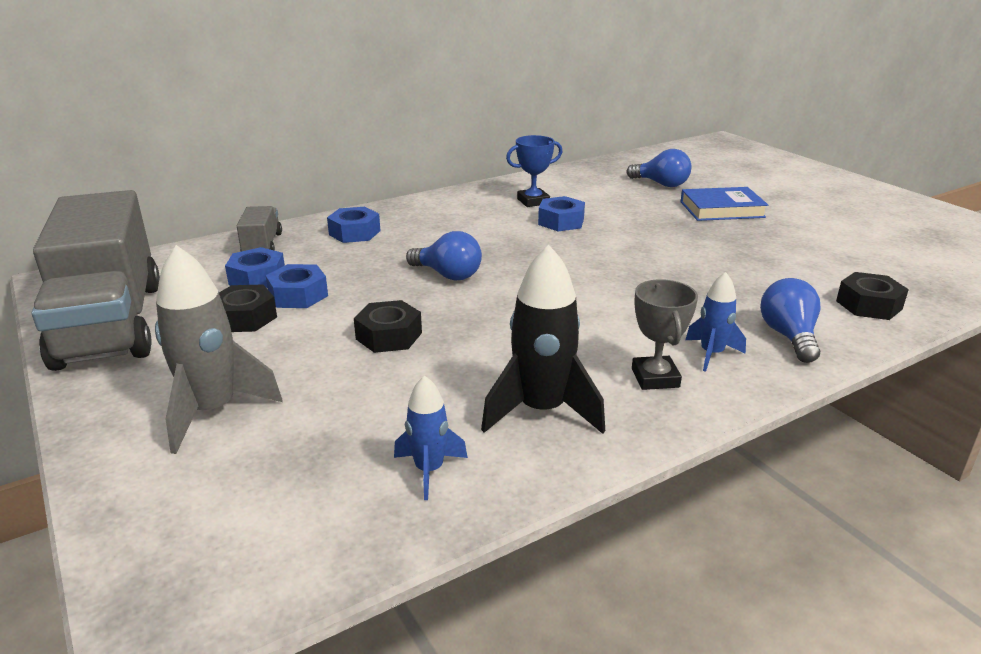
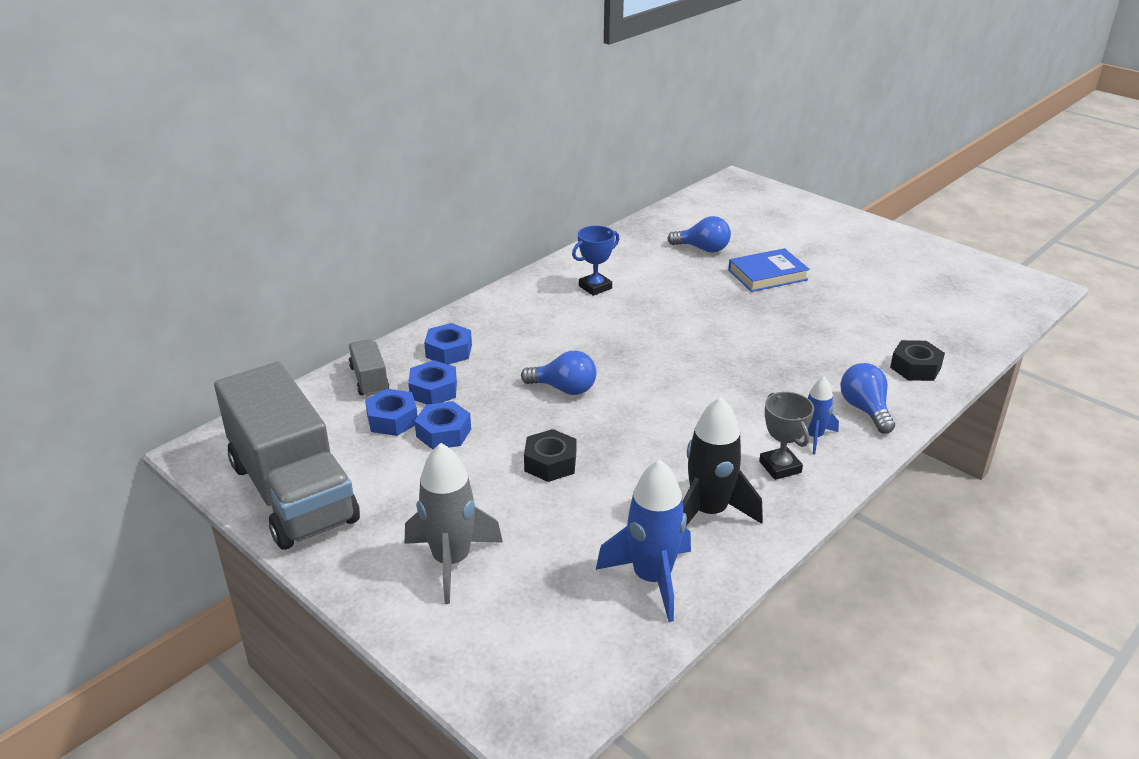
camera: 15 degrees left, 5 degrees up
(245, 318) = (412, 465): black nut -> none
(429, 470) = (652, 578): blue rocket -> blue rocket, size x1.77
(561, 221) = (633, 310): blue nut -> blue nut (433, 390)

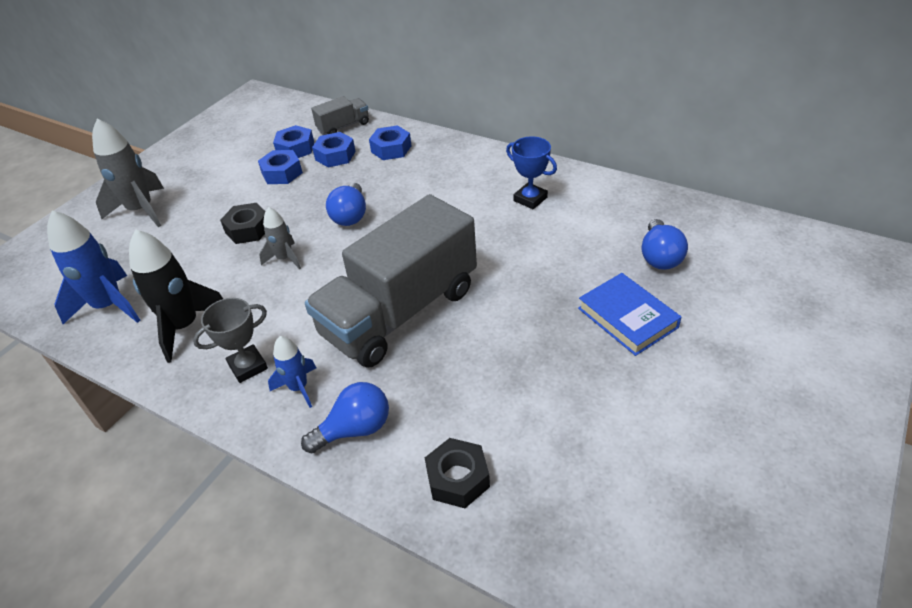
camera: 80 degrees right, 10 degrees up
(292, 492) = (214, 134): grey truck -> grey truck (400, 312)
(619, 437) = (285, 258): none -> grey rocket

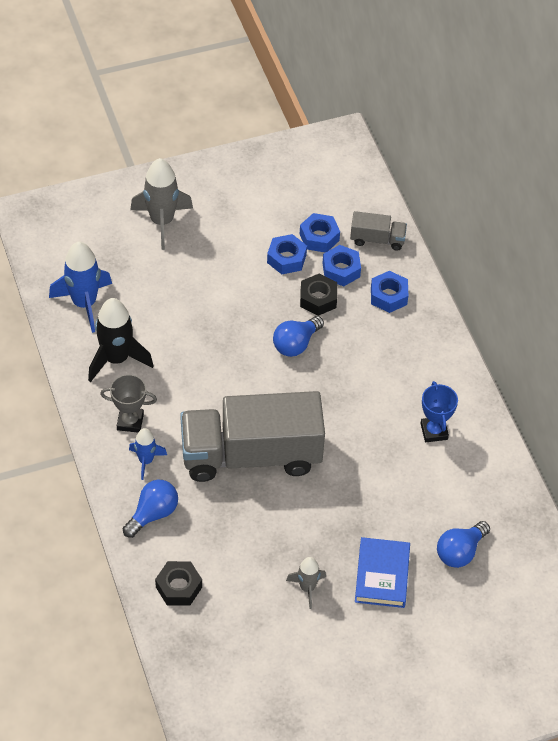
camera: 35 degrees right, 10 degrees up
(248, 229) = (218, 301): black nut -> black nut (318, 299)
(285, 258) = (219, 349): grey rocket -> grey rocket (307, 588)
(355, 429) = (153, 514): blue light bulb -> blue light bulb turned 60 degrees counterclockwise

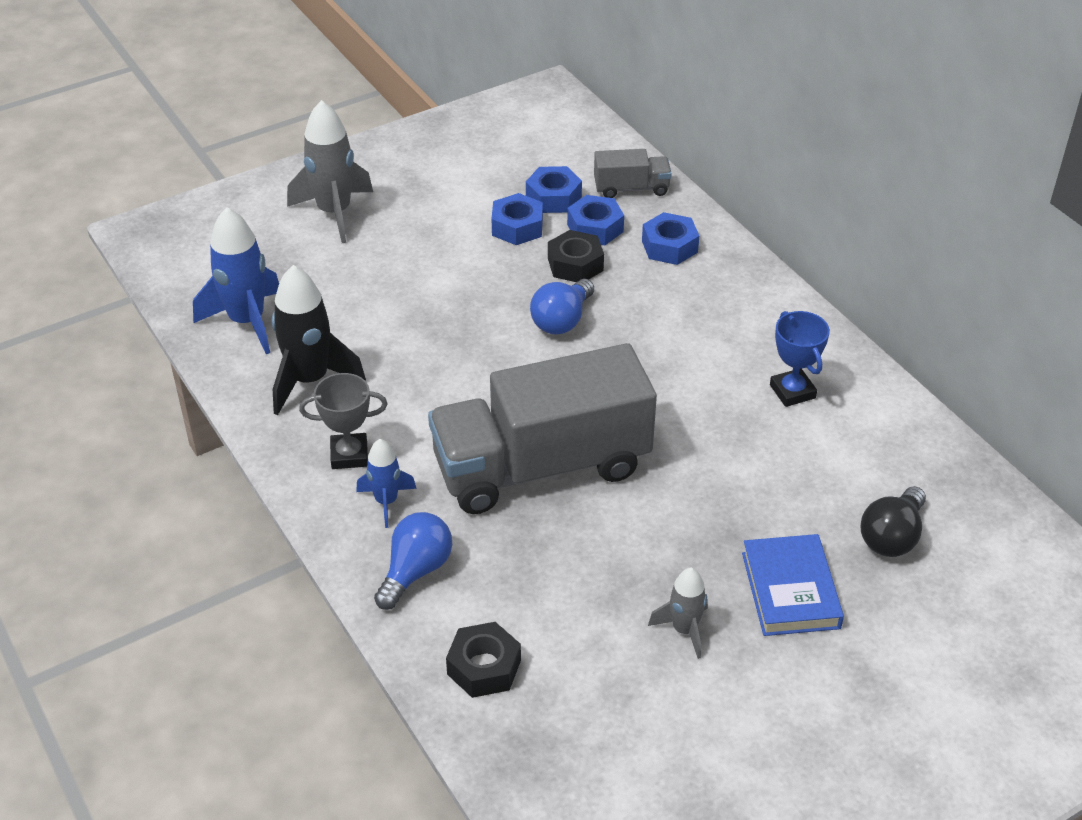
camera: 10 degrees left, 10 degrees down
(460, 552) = (891, 537): blue light bulb -> black light bulb

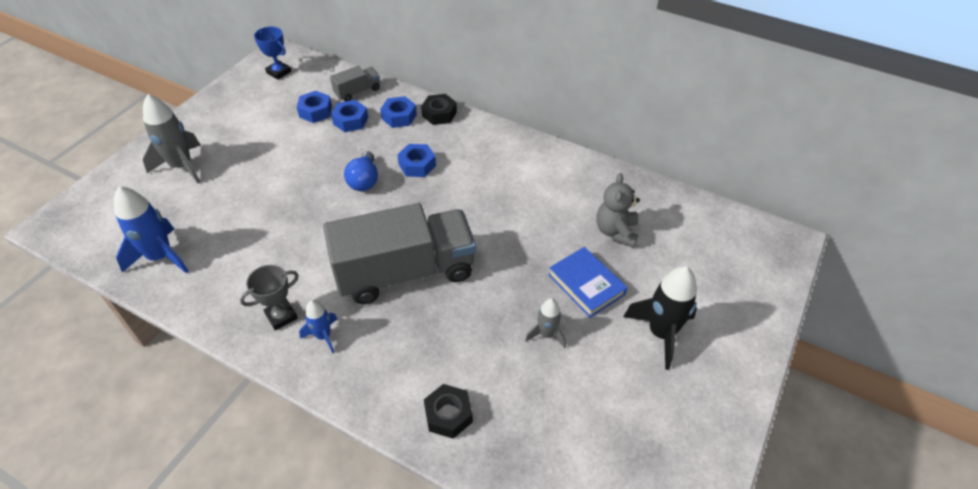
camera: 30 degrees left, 5 degrees up
(310, 380) = (226, 278): black rocket -> black rocket (661, 333)
(416, 571) = (369, 372): blue light bulb -> none
(517, 227) = (304, 135): blue nut -> blue nut (417, 165)
(541, 466) = (405, 272): grey truck -> grey truck turned 150 degrees counterclockwise
(575, 264) = (352, 145): black nut -> black nut (439, 114)
(792, 391) = (515, 172): blue trophy -> blue trophy (279, 72)
(891, 537) = (616, 231): black light bulb -> grey teddy bear

